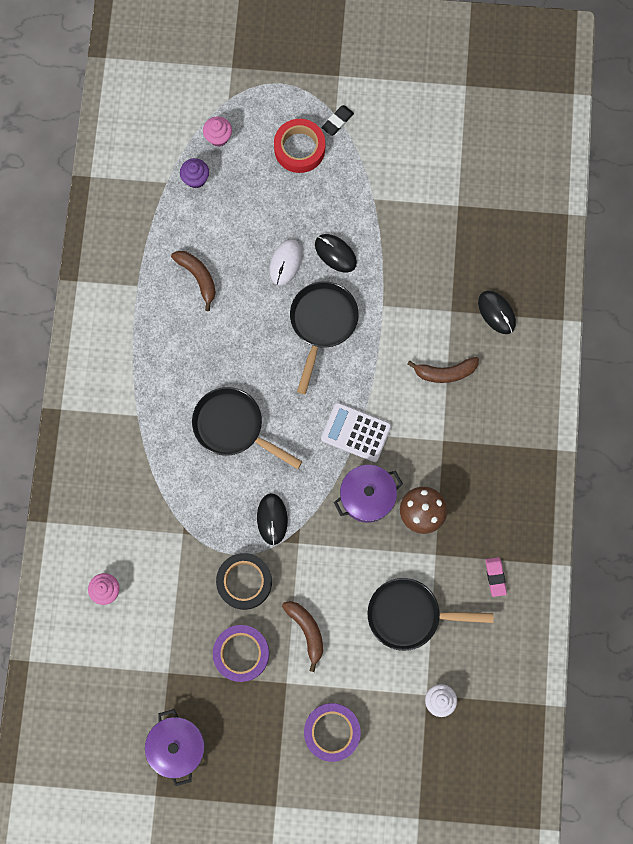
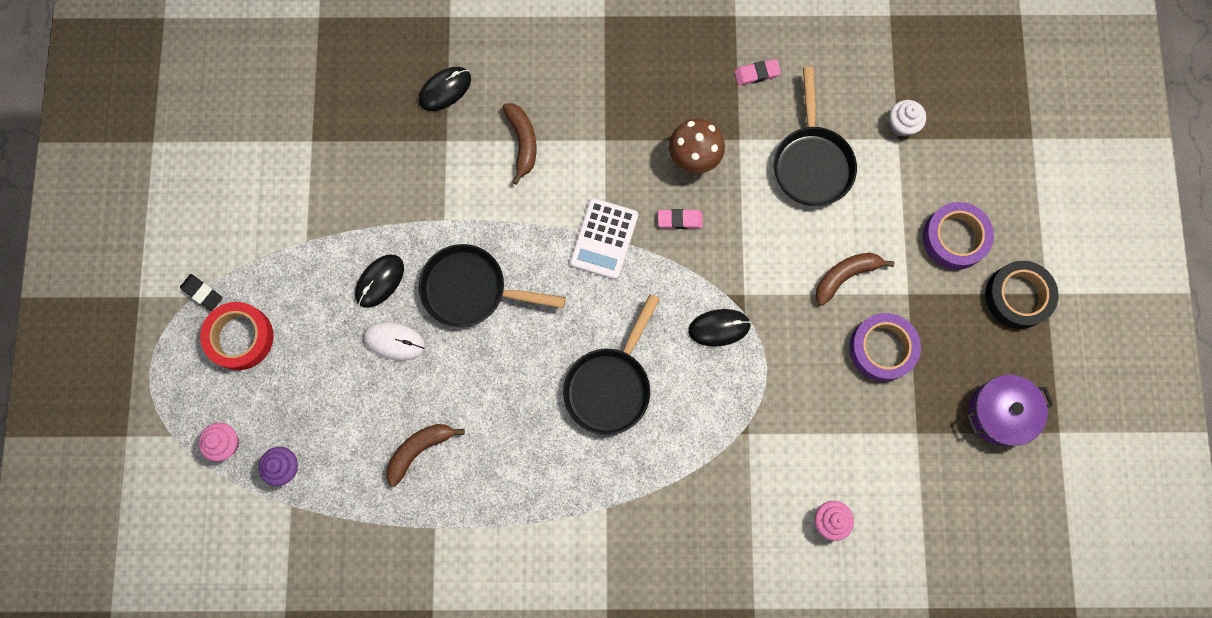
camera: 95 degrees left, 0 degrees up
(244, 582) = (798, 353): black tape -> black tape (1017, 296)
(367, 496) = (680, 220): purple pot -> pink eraser

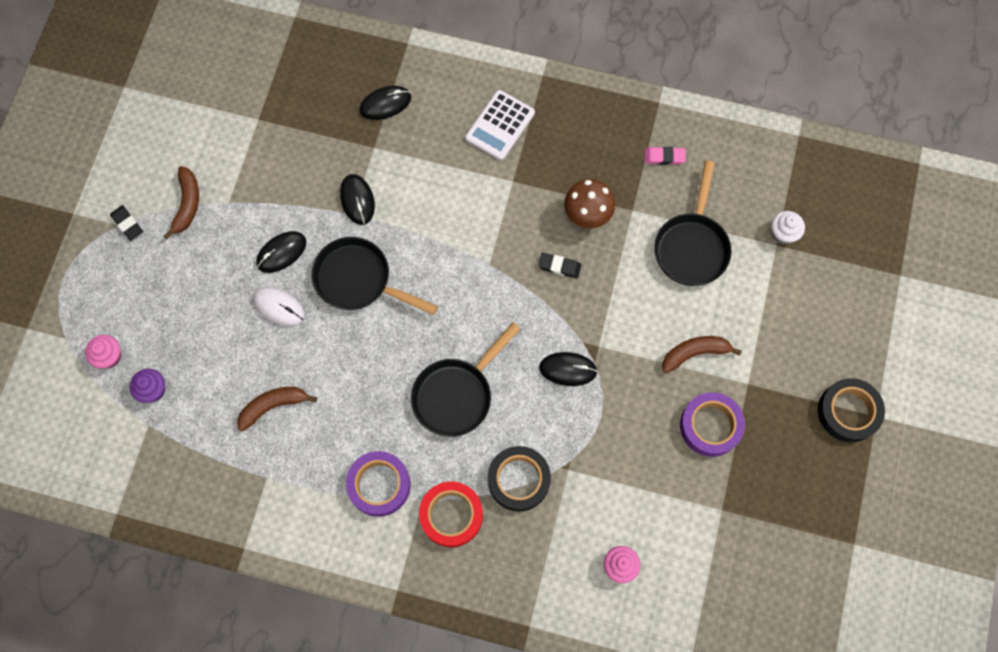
camera: 15 degrees right, 5 degrees down
(240, 337) = (148, 270): red tape -> red tape (451, 515)
(445, 203) = (357, 200): none -> black mouse
(522, 142) = (439, 165): brown banana -> brown banana (187, 204)
(604, 239) = (487, 266): white calculator -> white calculator (500, 125)
(680, 220) = (559, 266): pink eraser -> black eraser
(700, 458) = (519, 480): none -> black tape
(954, 238) = (804, 345): purple tape -> purple tape (379, 485)
(999, 413) = (803, 512): purple pot -> none

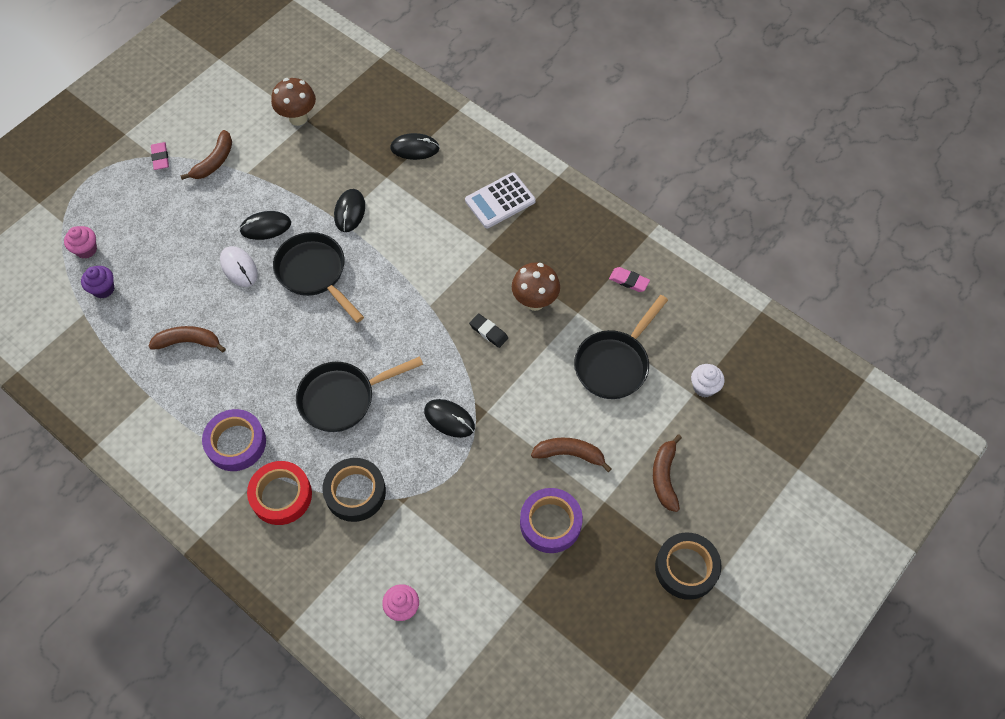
camera: 25 degrees right, 10 degrees down
(127, 224) = (160, 158): black eraser -> pink eraser
(247, 120) = (298, 118): none -> brown mushroom
(789, 336) = (664, 476): none -> brown banana

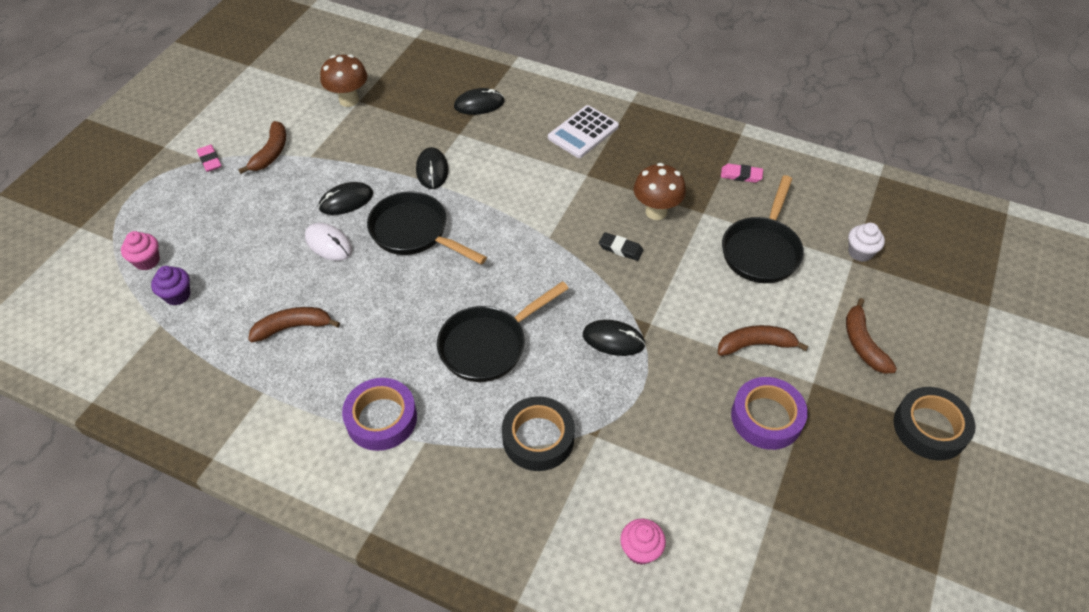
camera: 15 degrees left, 10 degrees down
(281, 495) = (453, 462): red tape -> none

